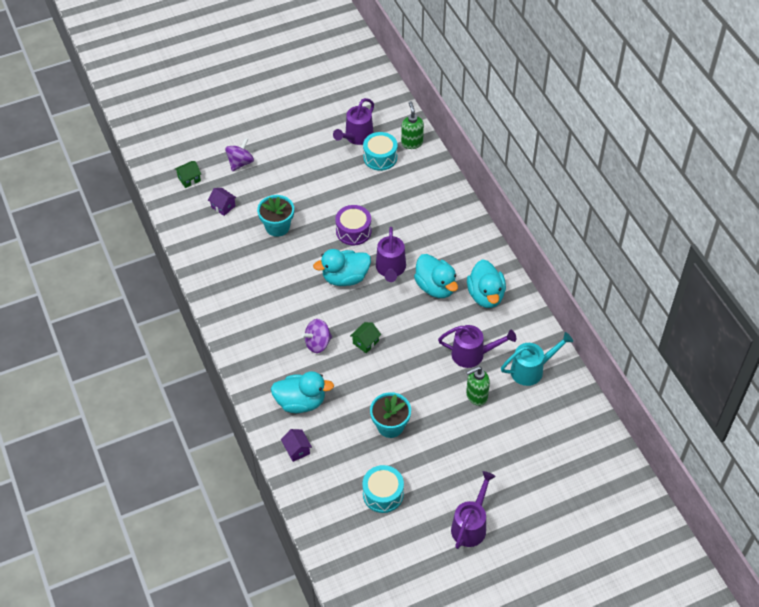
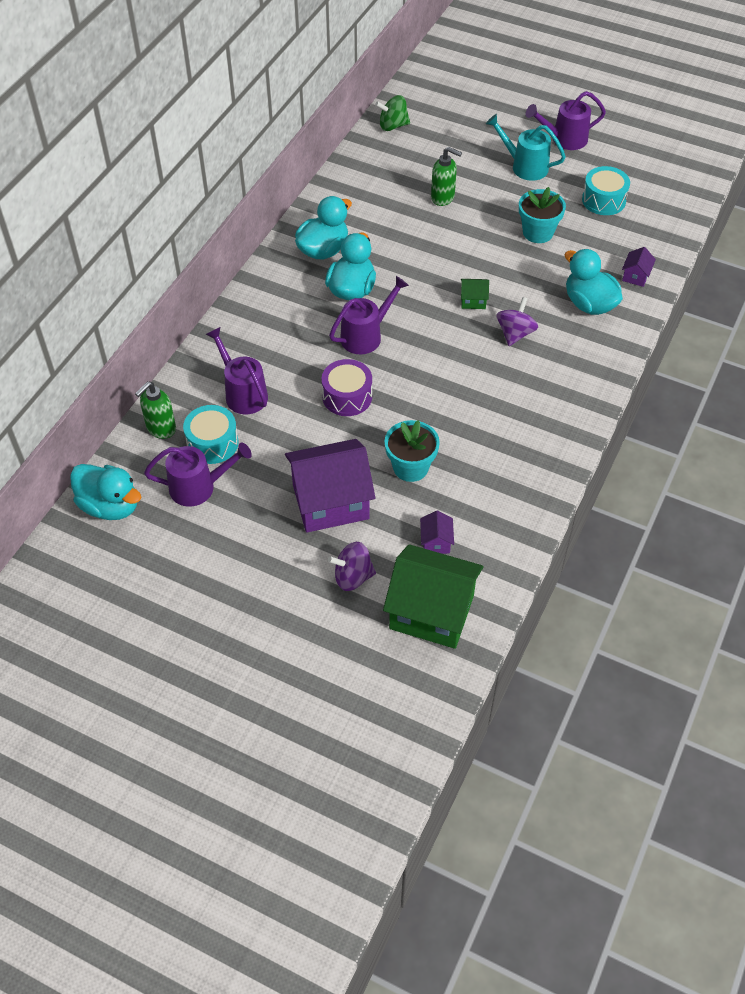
camera: 130 degrees left, 0 degrees up
(189, 179) = (432, 612): green house -> green house, size x2.37
(292, 181) = (331, 502): none -> purple house
(318, 343) = (515, 333): purple spinning top -> purple spinning top turned 90 degrees counterclockwise
(345, 278) = (415, 364): turquoise duck -> turquoise duck (110, 506)
(473, 354) = (401, 222): purple watering can -> purple watering can (242, 393)
(532, 369) = (375, 179): turquoise watering can -> turquoise watering can (524, 166)
(585, 422) = (393, 126): none -> green spinning top

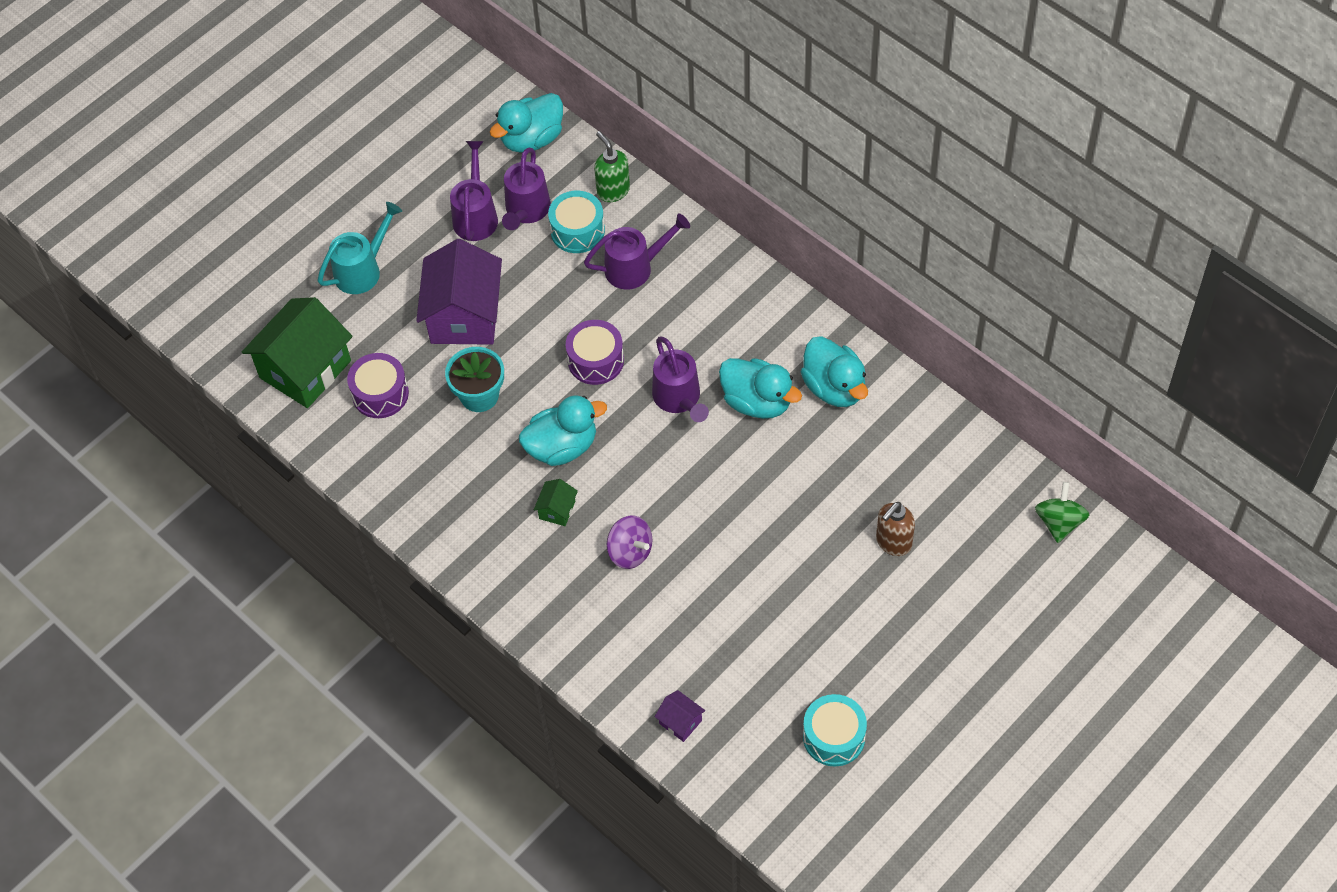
camera: 110 degrees right, 5 degrees up
(353, 577) = (371, 315): purple spinning top -> none
(436, 542) = (380, 394): purple house -> purple drum
(443, 198) = (893, 542): green soap dispenser -> brown soap dispenser
(473, 300) = (698, 523): green house -> green house (557, 510)
(524, 166) = (931, 660): turquoise watering can -> turquoise watering can (363, 269)
(538, 232) = (795, 634): turquoise flower pot -> none
(564, 139) = (975, 731): purple watering can -> purple watering can (476, 215)
(589, 304) = (650, 649): turquoise duck -> turquoise duck (562, 447)

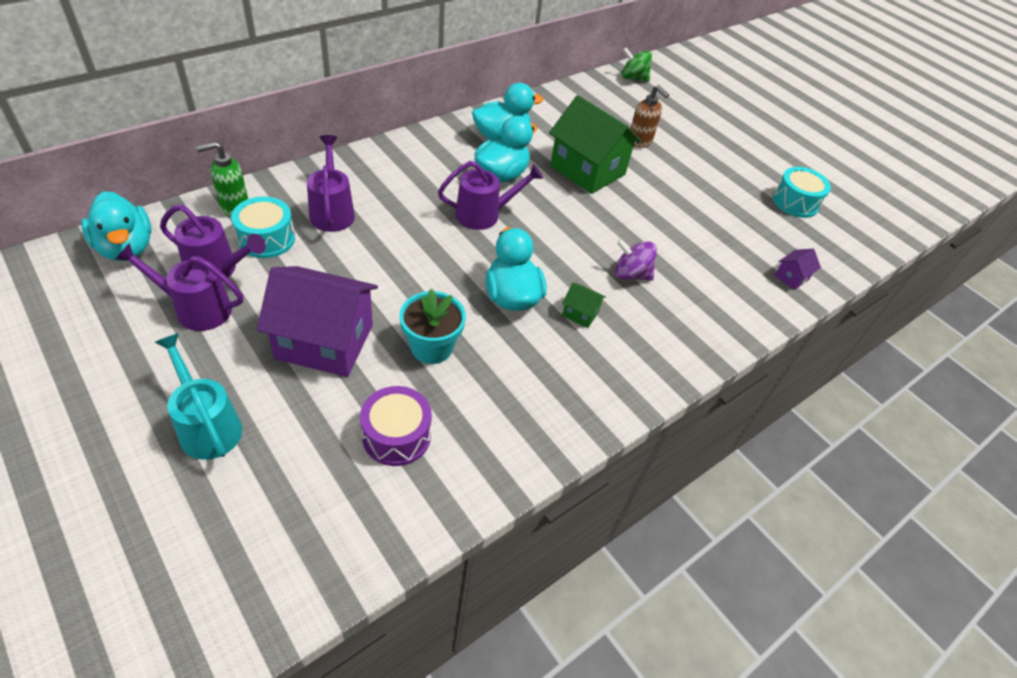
camera: 90 degrees left, 10 degrees down
(305, 369) = (328, 513): green house -> green house (587, 170)
(596, 360) = (423, 256): purple drum -> none
(630, 552) = (631, 274): purple spinning top -> purple spinning top turned 120 degrees counterclockwise

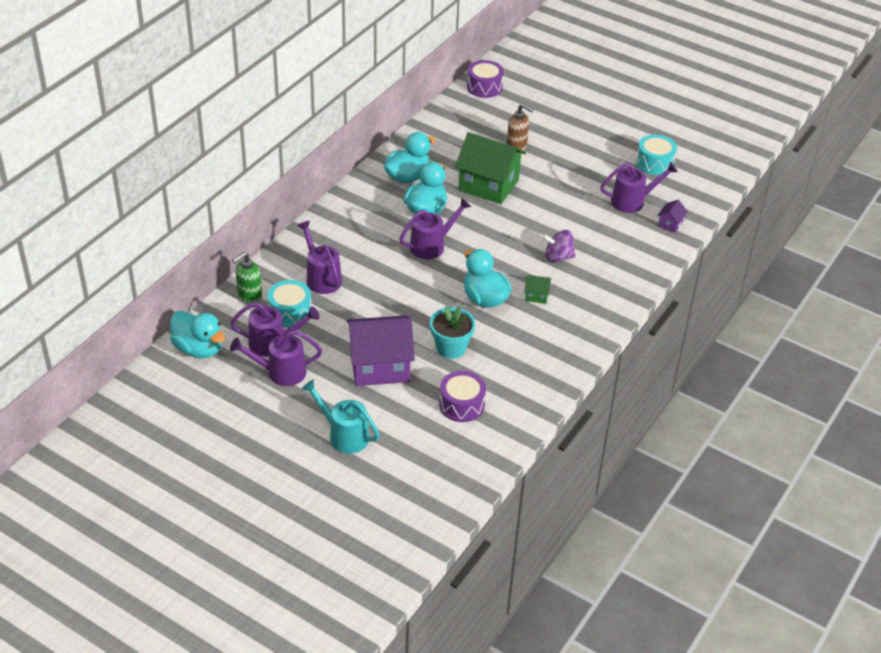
camera: 15 degrees left, 5 degrees down
(633, 78) = (484, 87): green spinning top -> purple drum
(753, 237) = (633, 201): none -> purple watering can

